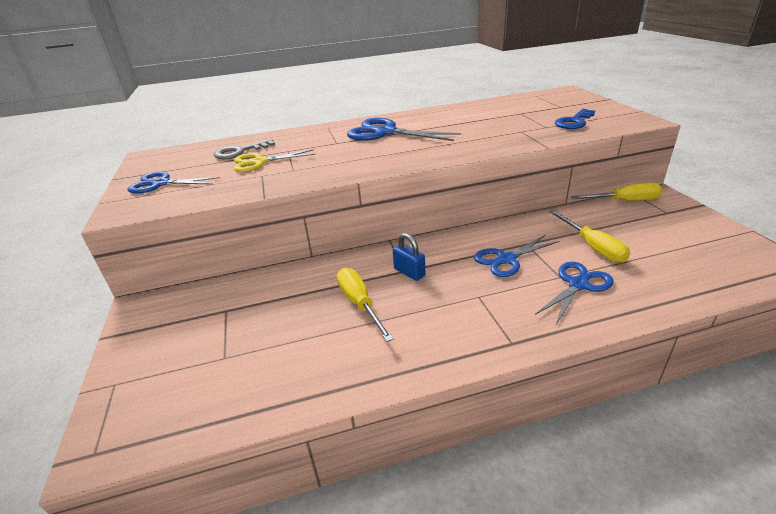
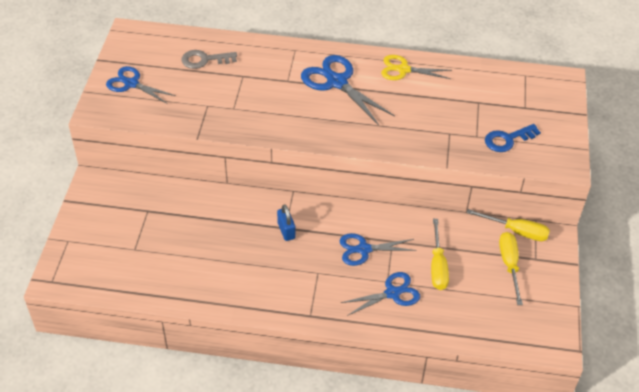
camera: 20 degrees right, 15 degrees up
(259, 162) = (213, 85): yellow scissors -> yellow scissors (403, 70)
(359, 304) = (236, 244): yellow screwdriver -> yellow screwdriver (509, 265)

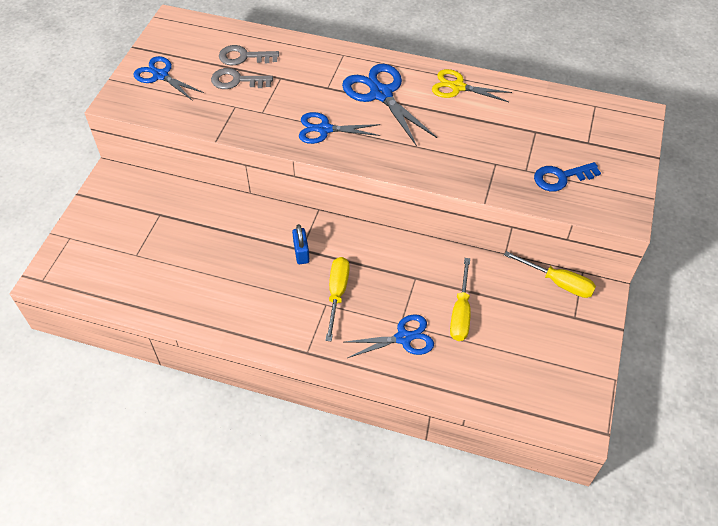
camera: 10 degrees right, 5 degrees up
(203, 82) = (237, 80): none -> grey key
(363, 249) = (381, 283): blue scissors -> blue scissors (324, 129)
(509, 265) = (543, 321): yellow screwdriver -> yellow screwdriver (337, 294)

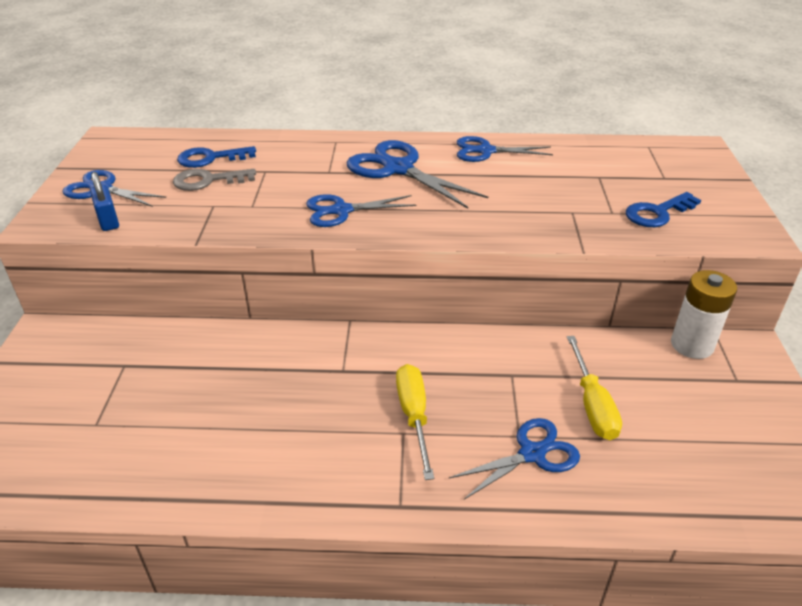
camera: 15 degrees left, 15 degrees down
(243, 57) = (210, 158): grey key -> blue key
(301, 253) = (344, 374): blue padlock -> blue padlock (108, 221)
(457, 87) = (485, 151): yellow scissors -> blue scissors
(558, 282) = (692, 345): yellow screwdriver -> white battery

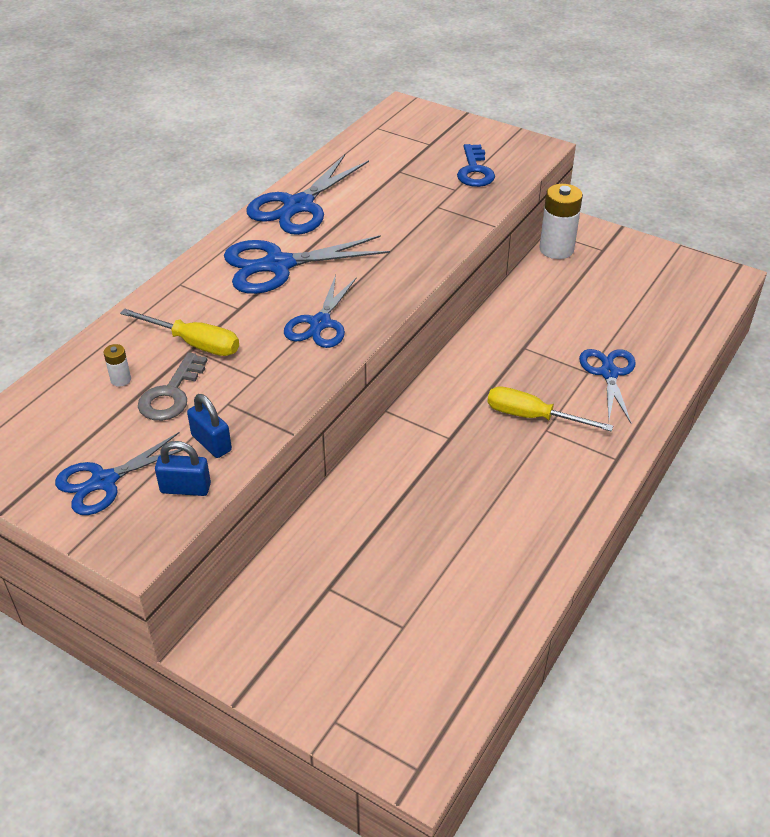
camera: 60 degrees left, 5 degrees up
(163, 214) = (211, 443): none -> blue padlock
(210, 158) = (121, 380): blue key -> white battery
(485, 151) = (298, 206): blue scissors -> blue scissors, size x1.50
(592, 404) = (581, 323): yellow screwdriver -> yellow screwdriver (194, 343)

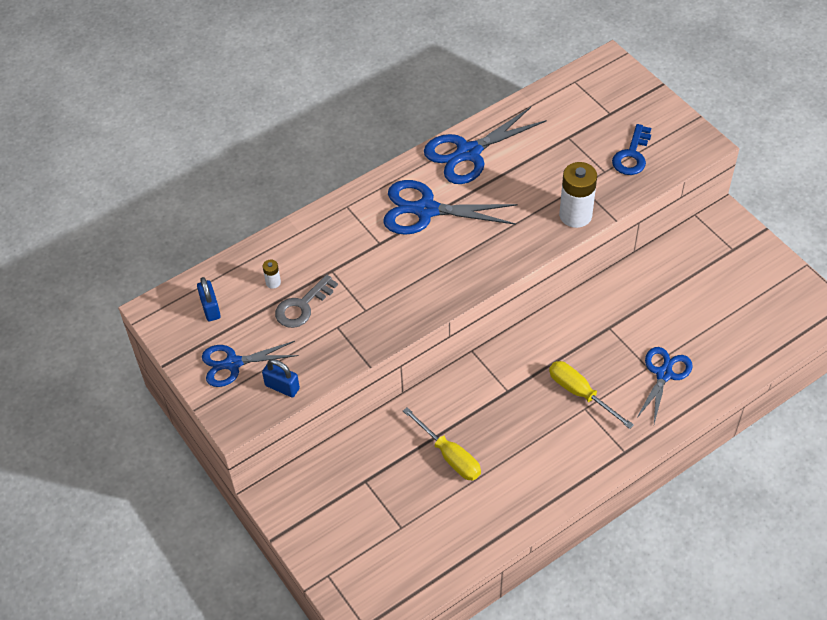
camera: 25 degrees right, 10 degrees up
(194, 343) = (335, 266): yellow screwdriver -> yellow screwdriver (449, 456)
(211, 443) = (313, 356): blue padlock -> blue padlock (210, 308)
(320, 323) = (432, 276): blue scissors -> none
(556, 249) = (692, 236): white battery -> white battery (575, 215)

